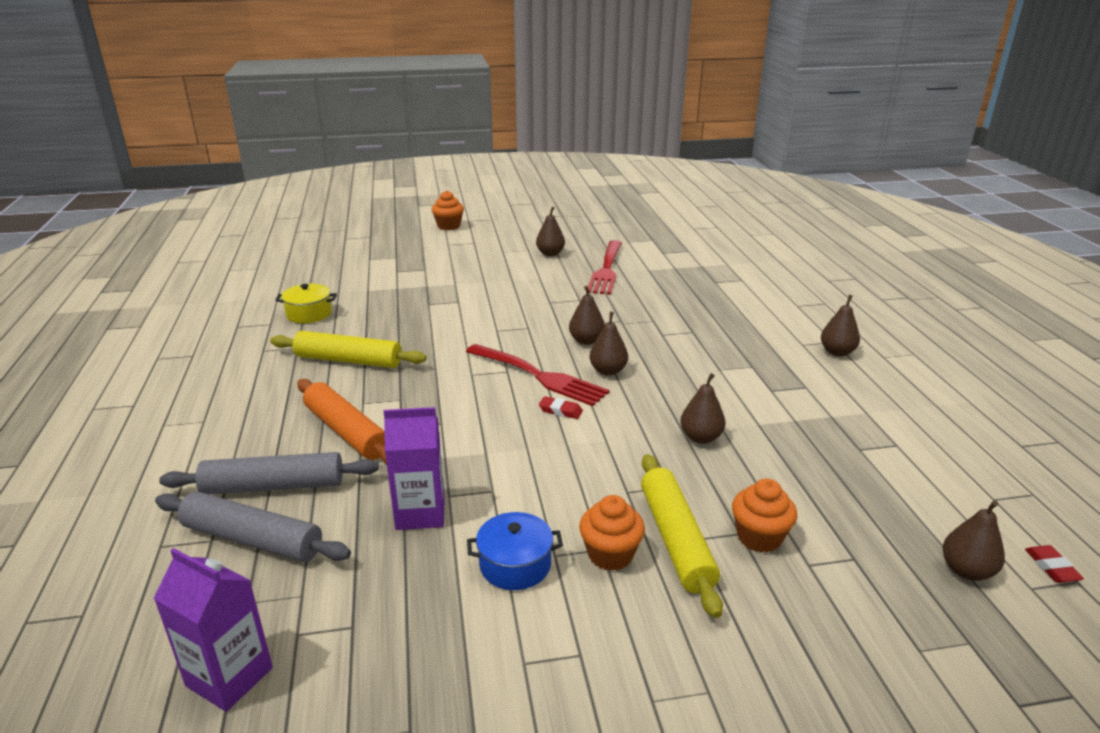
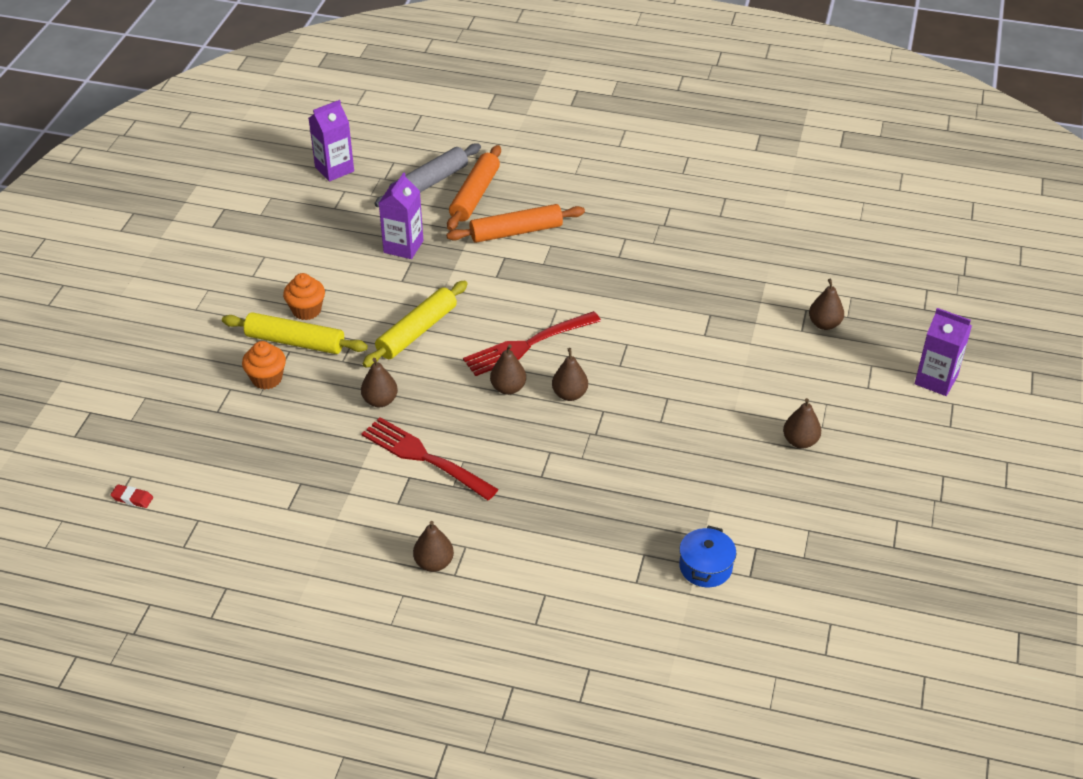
camera: 115 degrees right, 15 degrees up
(273, 486) = (475, 195): grey rolling pin -> orange rolling pin
(309, 314) = (728, 239): yellow pot -> none
(348, 360) = (623, 248): yellow rolling pin -> yellow rolling pin (417, 331)
(448, 226) = (936, 380): orange cupcake -> purple carton
(515, 565) = (330, 272): blue pot -> blue pot (705, 567)
(560, 411) = (469, 340): red eraser -> none
(606, 270) = (727, 472): red fork -> red fork (424, 457)
(966, 571) = (165, 455): brown pear -> brown pear (824, 324)

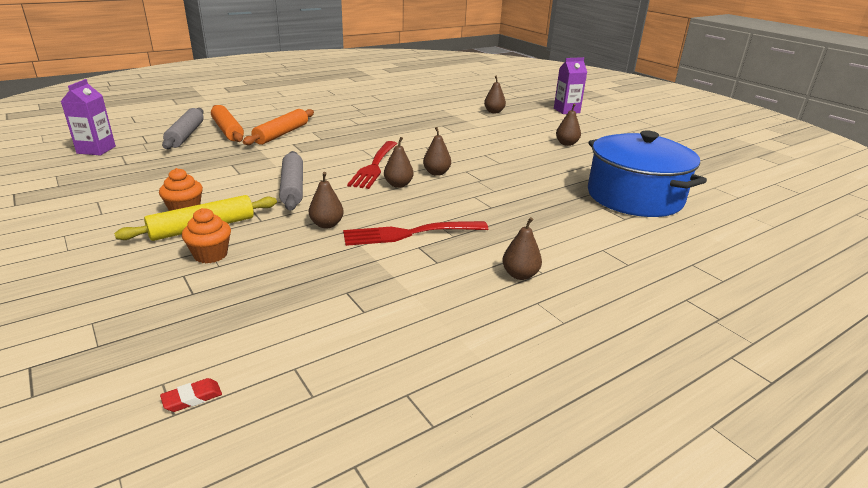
camera: 50 degrees left, 15 degrees down
(403, 247) = (214, 161): purple carton -> none
(417, 331) = (292, 187): yellow rolling pin -> grey rolling pin
(705, 567) = (634, 197): blue pot -> blue pot, size x2.40

